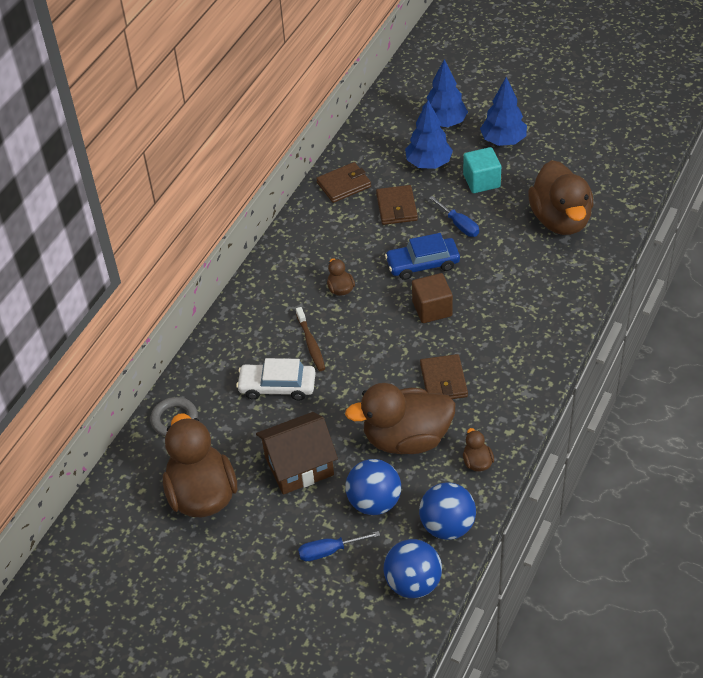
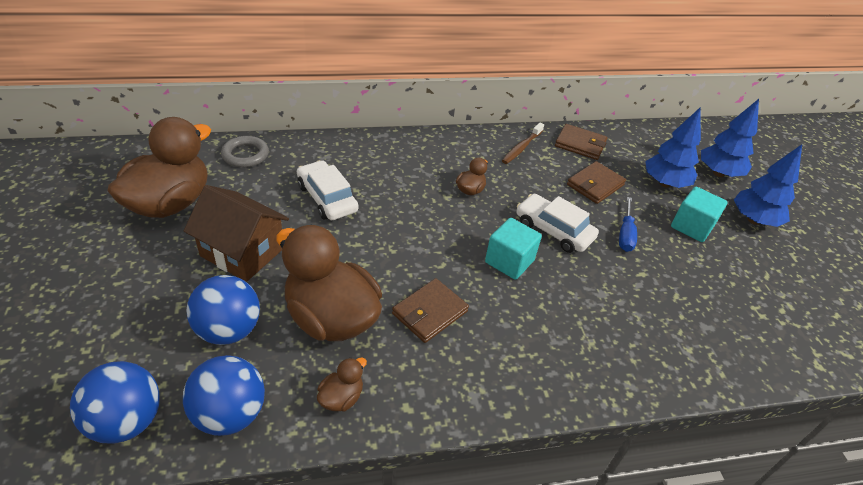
camera: 45 degrees right, 5 degrees down
(311, 343) = (393, 198): brown toothbrush -> brown toothbrush (521, 147)
(329, 551) = (142, 323): blue screwdriver -> none
(422, 264) = (554, 230): blue car -> white car
(432, 309) = (509, 261): brown cube -> turquoise cube
(560, 220) = (724, 310): brown duck -> none

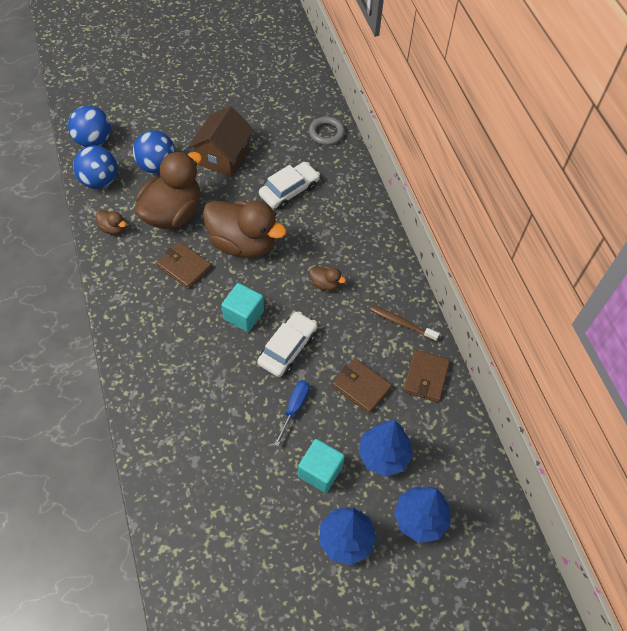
camera: 85 degrees right, 15 degrees up
(170, 203) = (261, 108): brown duck -> brown duck (243, 243)
(625, 235) = (294, 407): blue screwdriver -> blue screwdriver turned 105 degrees clockwise

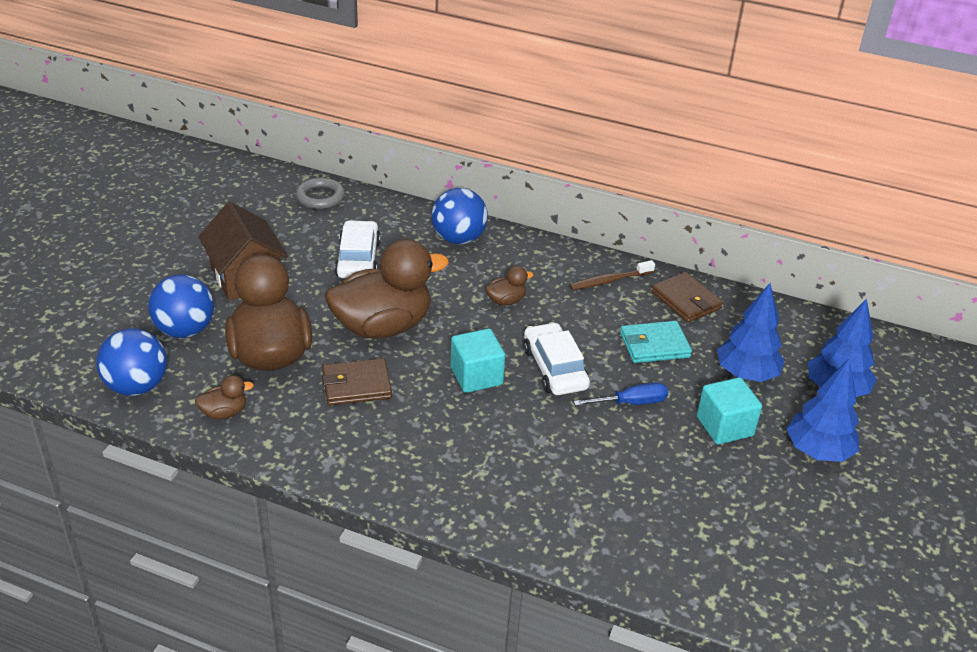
camera: 50 degrees left, 20 degrees down
(94, 141) = (68, 359): blue ball -> blue ball (458, 239)
(294, 407) = (632, 403): blue screwdriver -> blue screwdriver turned 105 degrees clockwise
(361, 387) = (654, 345): brown wallet -> turquoise wallet

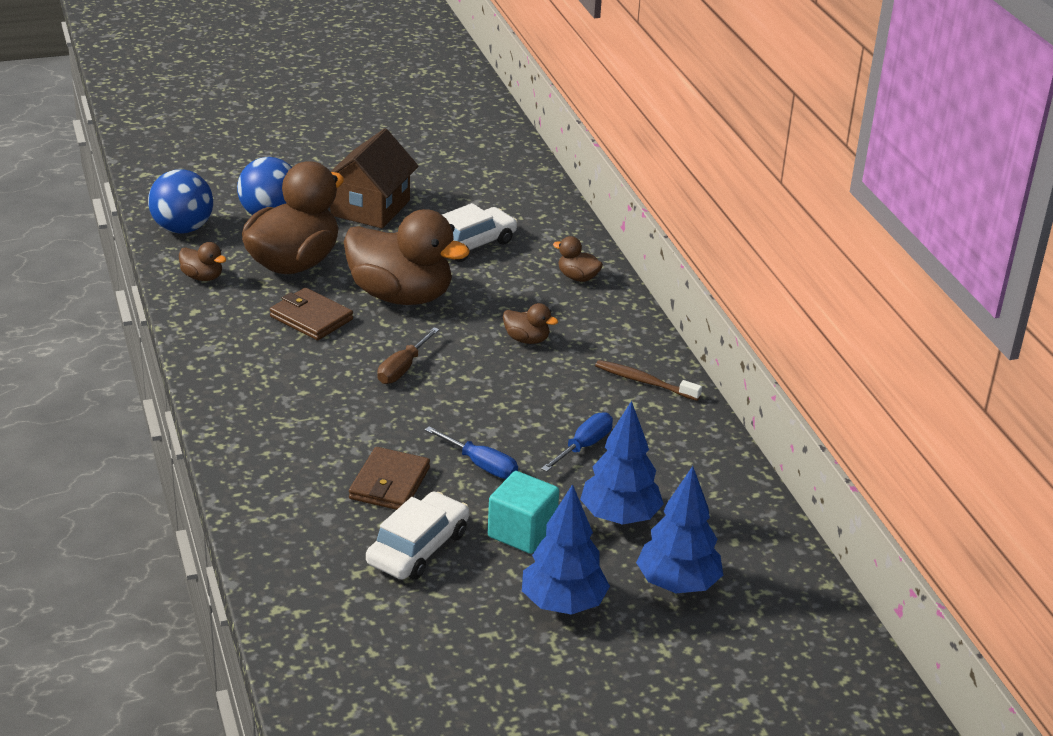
camera: 50 degrees right, 5 degrees down
(320, 197) = (526, 188): grey ring -> none
(458, 239) = (577, 277): blue ball -> brown duck
(476, 376) = (402, 369): turquoise cube -> brown screwdriver
(555, 368) = (470, 404): white car -> white car (418, 548)
(654, 345) = (584, 446): turquoise wallet -> blue screwdriver
(686, 300) = (683, 438): brown wallet -> brown wallet (389, 483)

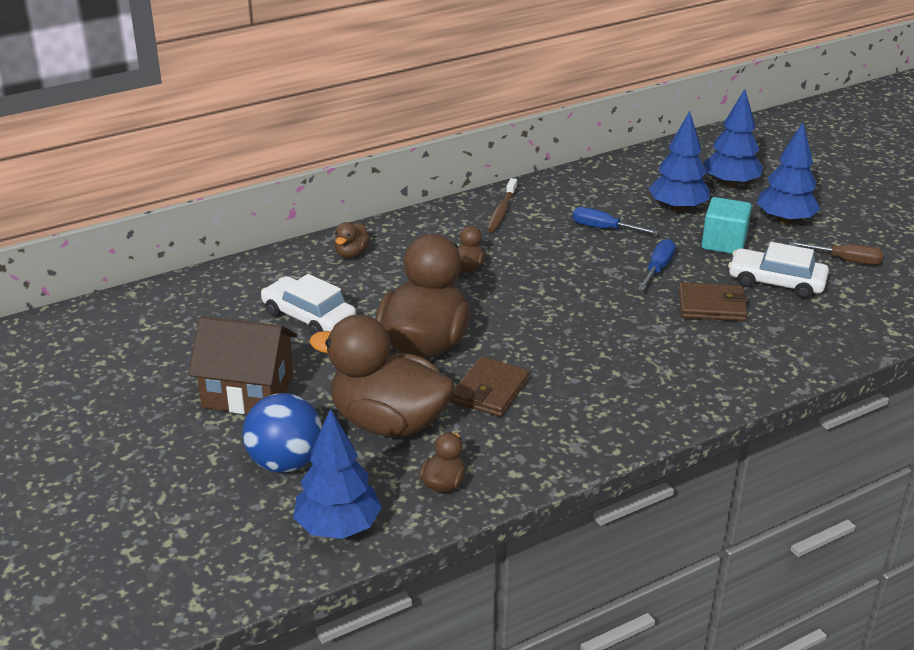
camera: 100 degrees left, 0 degrees up
(182, 229) = (338, 528): blue ball -> blue tree
(402, 369) = (548, 324): brown screwdriver -> brown screwdriver (846, 260)

